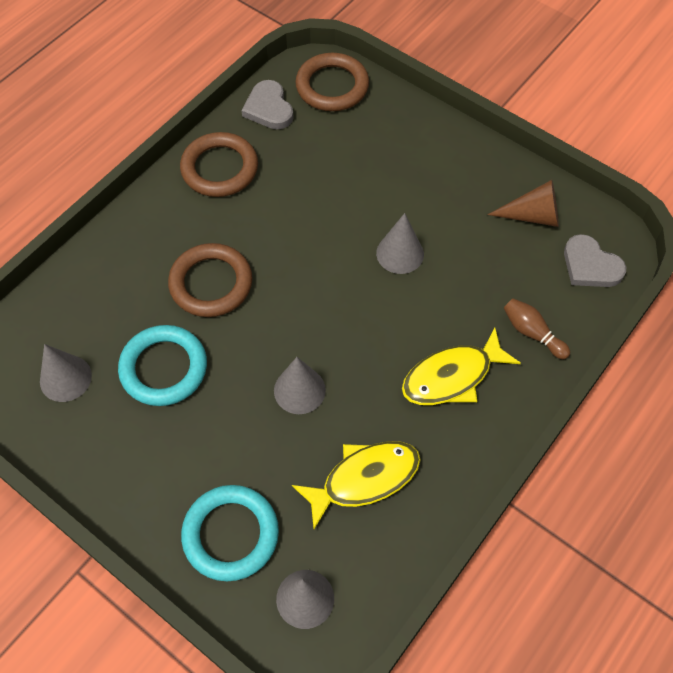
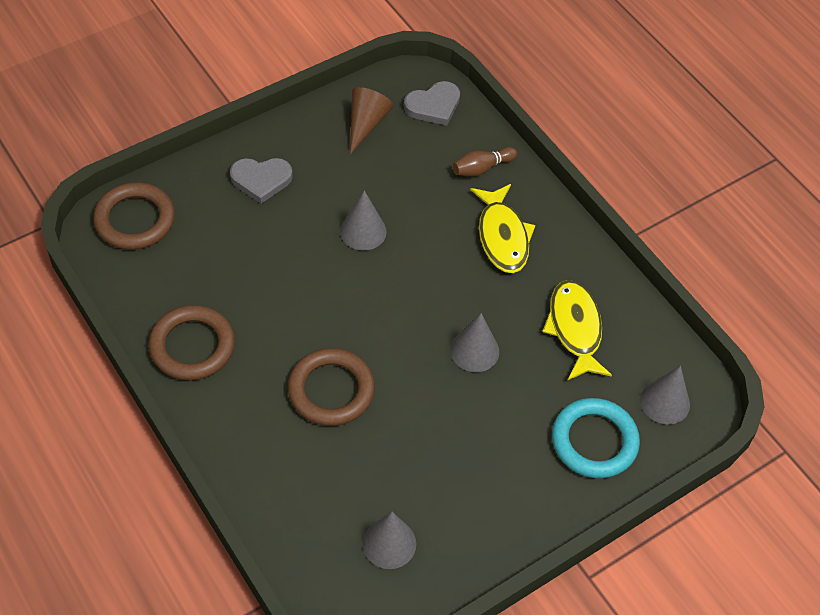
camera: 75 degrees left, 5 degrees down
(164, 368) = (411, 454): turquoise ring -> none
(269, 108) = (134, 282): grey heart -> grey heart (261, 180)

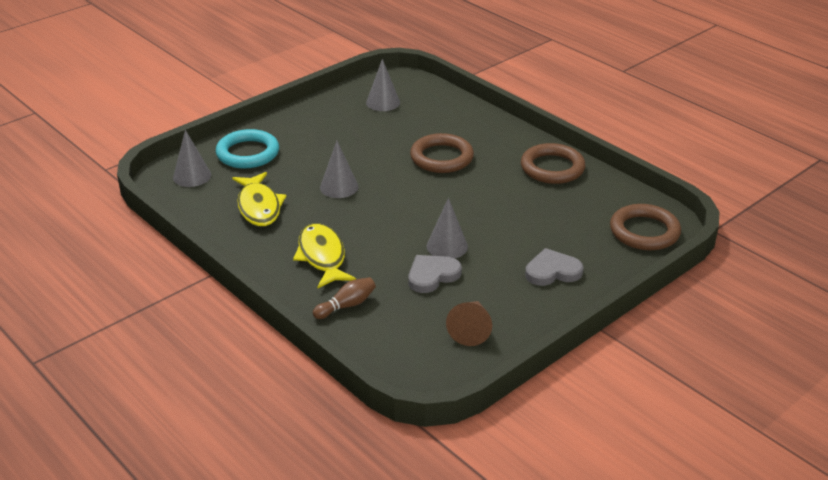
camera: 175 degrees right, 20 degrees down
(433, 106) = (405, 355): grey heart -> grey heart (432, 275)

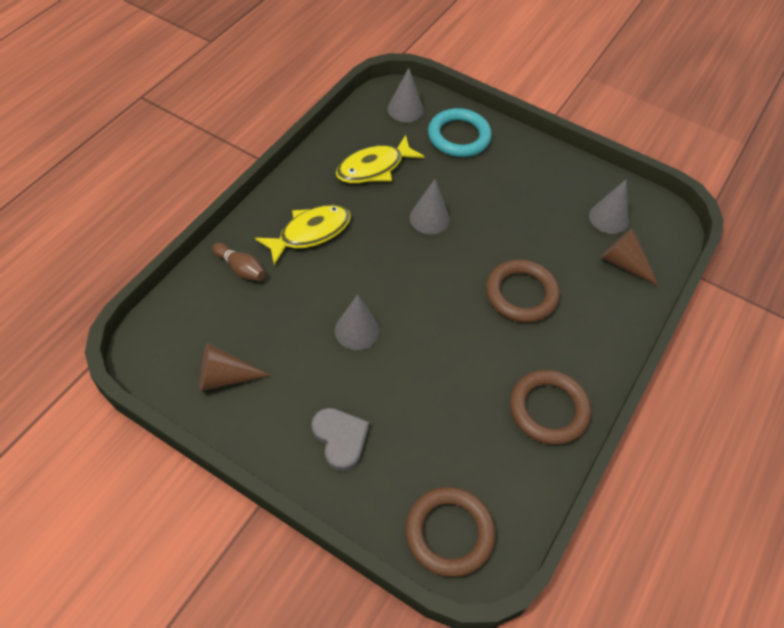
camera: 70 degrees right, 20 degrees up
(431, 106) = (623, 263): none -> brown cone
(432, 275) = (303, 327): grey heart -> none

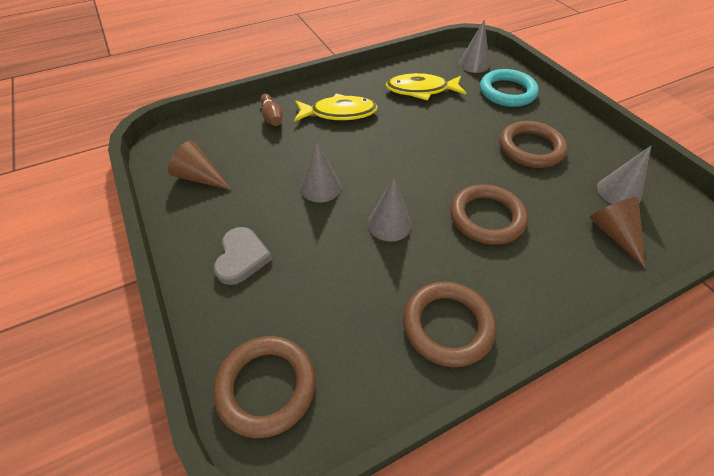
camera: 35 degrees right, 5 degrees down
(429, 218) = (441, 135): grey cone -> grey cone (389, 224)
(516, 200) = (530, 148): none -> brown ring

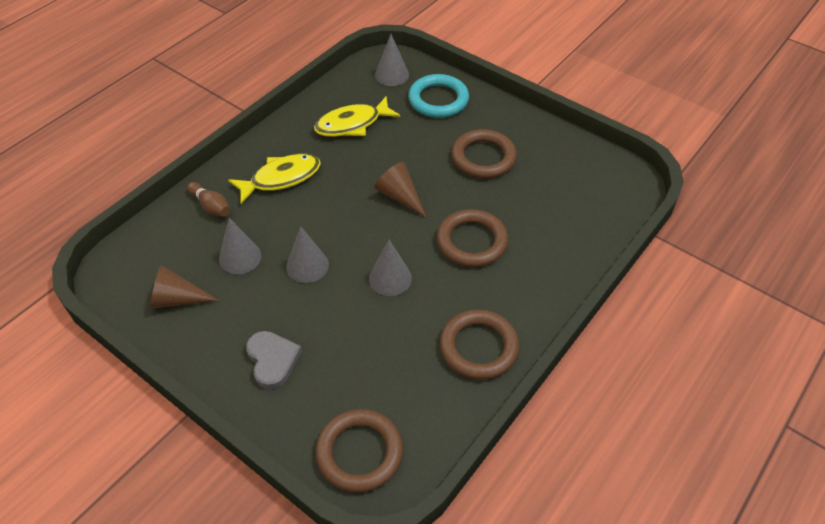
camera: 25 degrees left, 0 degrees up
(614, 234) = (579, 219): brown cone -> brown cone (399, 196)
(618, 192) = (571, 177): grey cone -> grey cone (240, 257)

